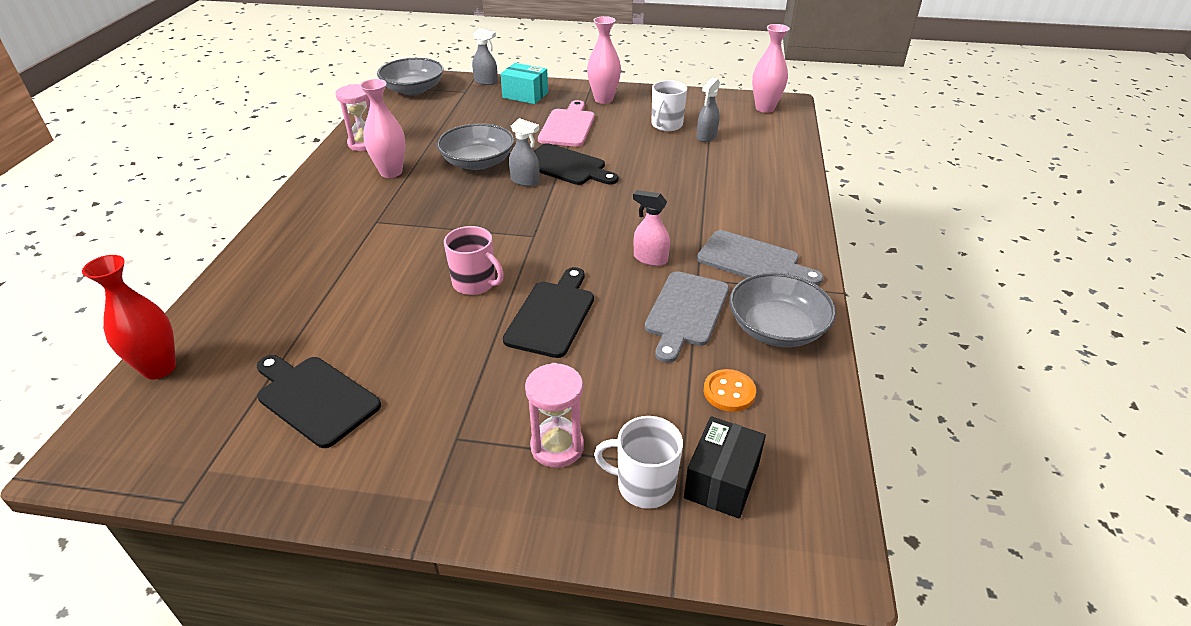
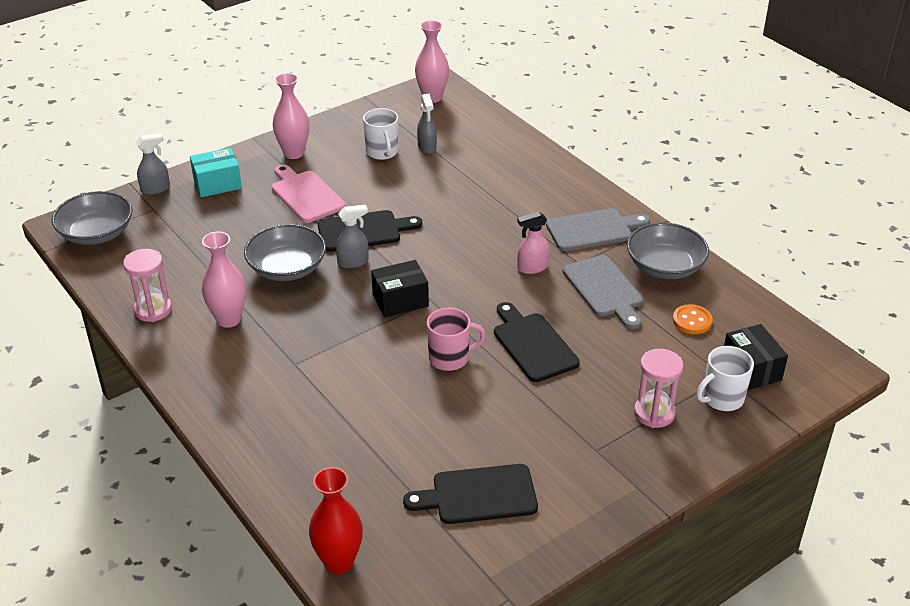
camera: 45 degrees left, 0 degrees up
(512, 223) = (400, 300): none -> black box

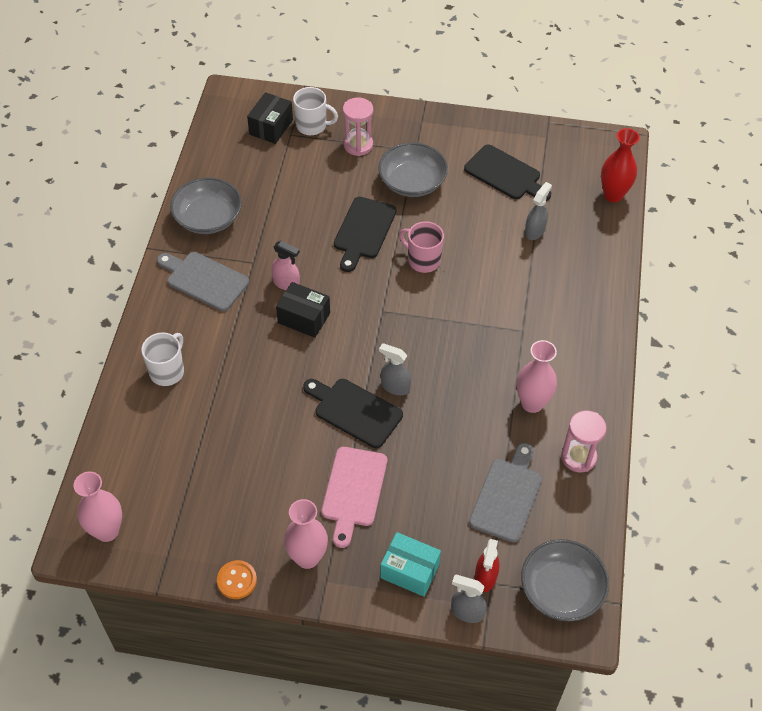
camera: 135 degrees left, 15 degrees up
(160, 209) = (485, 577): none -> red spray bottle
(287, 268) = (447, 419): grey bowl -> grey bowl (412, 182)
(382, 152) = (237, 491): white mug -> white mug (167, 371)
(400, 300) = (402, 326): black box -> black box (304, 318)
(427, 147) = (196, 466): grey spray bottle -> grey spray bottle (535, 231)
(604, 289) = (268, 232): grey cutting board -> grey cutting board (507, 496)
(692, 321) = (253, 174): orange button -> orange button (237, 580)

